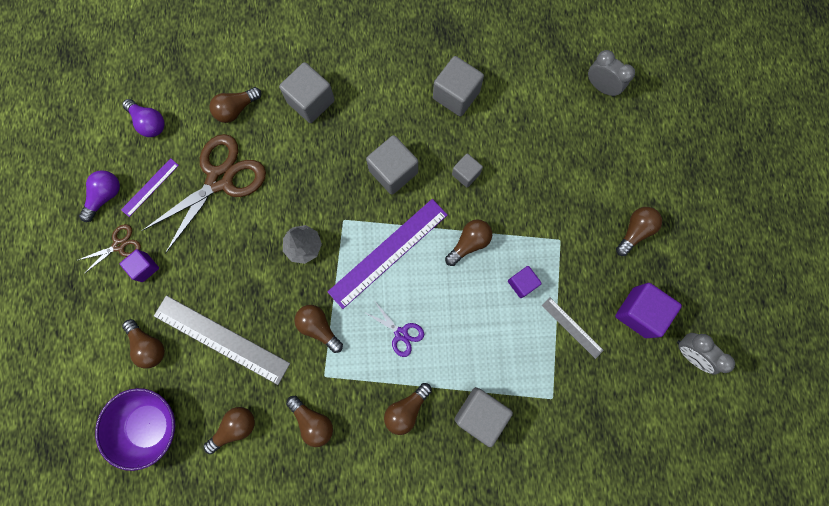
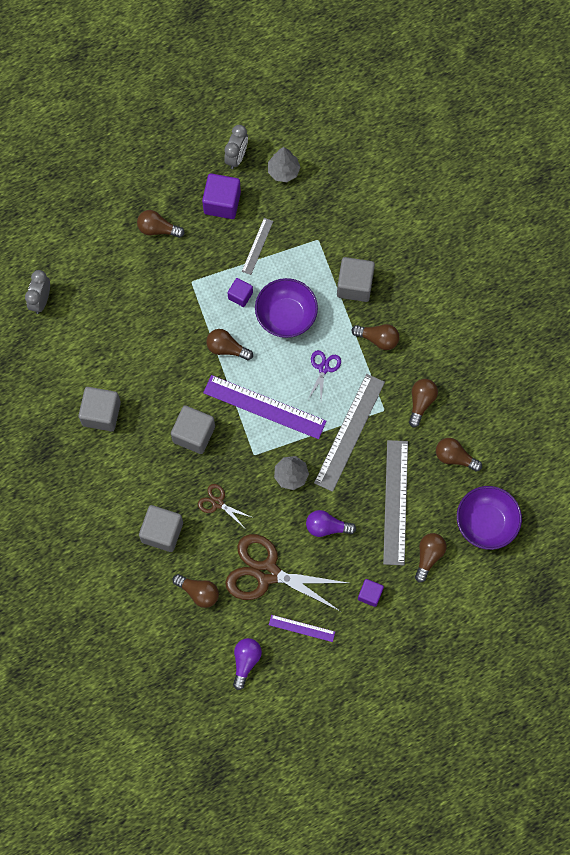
camera: 115 degrees left, 5 degrees down
(105, 196) = (327, 662): purple light bulb -> purple light bulb (327, 527)
(119, 245) = (362, 626): brown scissors -> brown scissors (218, 503)
(319, 327) = (349, 432): brown light bulb -> grey ruler
(466, 174) = (169, 375): grey cube -> none
(478, 321) = (286, 316): none -> purple bowl
(652, 399) = (283, 171): none -> grey tree

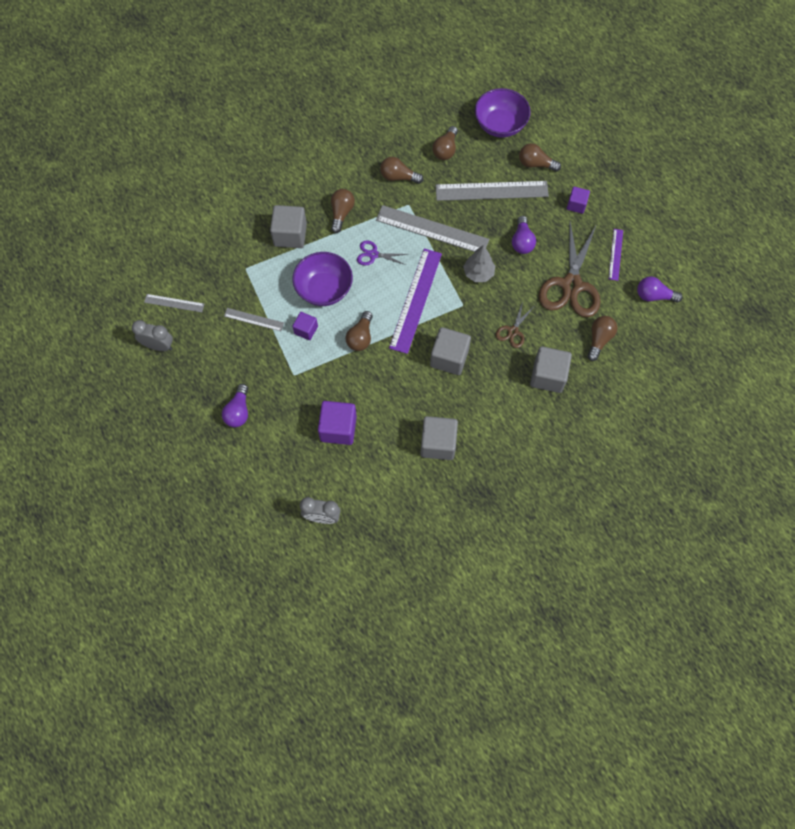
camera: 95 degrees left, 5 degrees down
(158, 229) = (238, 411): brown light bulb -> purple light bulb
(222, 203) = (208, 355): purple cube -> purple cube (338, 428)
(283, 171) = (174, 303): grey tree -> grey ruler

